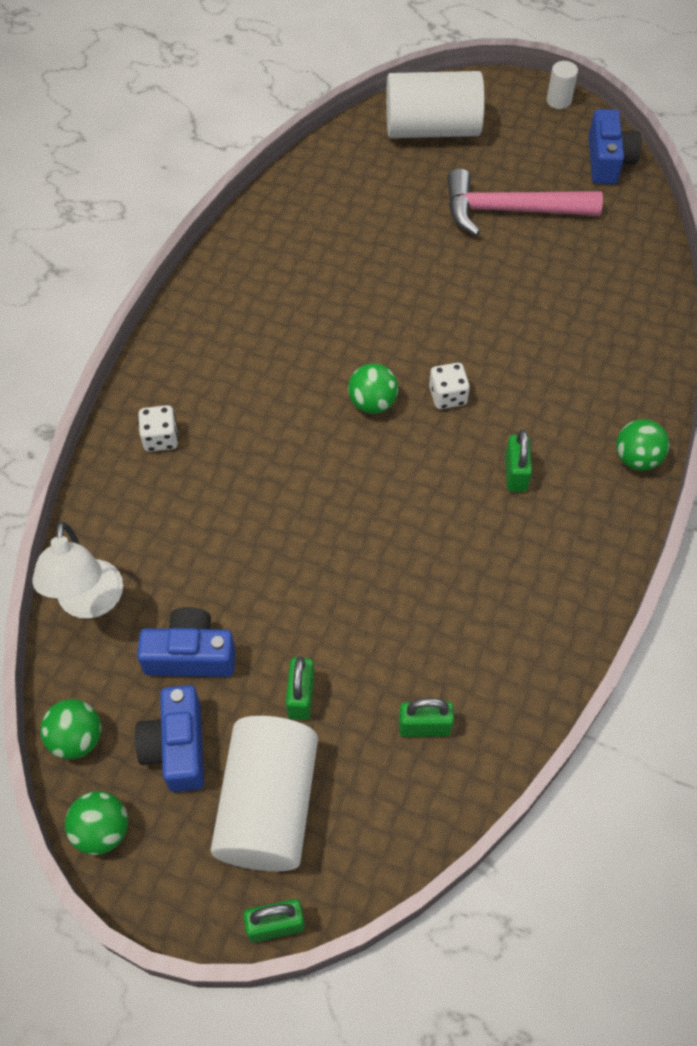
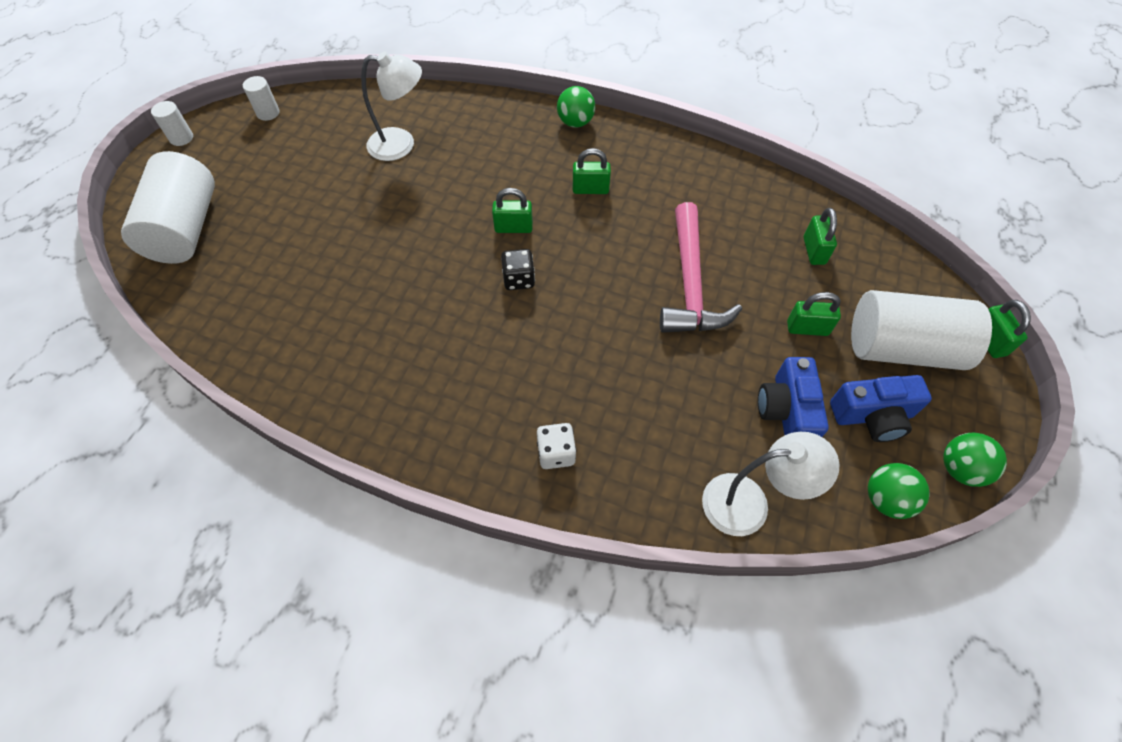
camera: 90 degrees left, 0 degrees up
(372, 403) = (519, 279): green ball -> black dice
(447, 396) = (513, 227): white dice -> green padlock
(510, 211) = (310, 178): pink hammer -> pink hammer (690, 284)
(571, 283) = (401, 144): none -> white lamp
(608, 161) = (268, 113): blue camera -> white cylinder

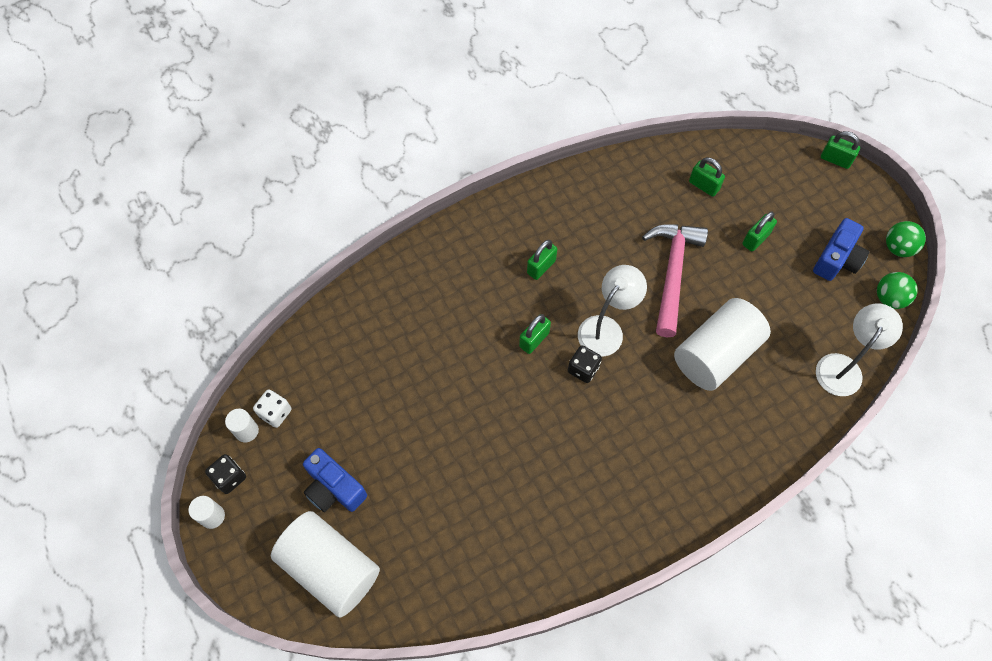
camera: 50 degrees left, 5 degrees up
(221, 127) = (230, 477): none -> black dice
(401, 144) = (380, 356): white lamp -> white lamp (606, 328)
(556, 453) = (735, 444): white dice -> white dice (275, 413)
(575, 122) = (467, 227): green ball -> none
(690, 284) = (672, 273): pink hammer -> pink hammer turned 120 degrees counterclockwise
(786, 411) = (801, 298): blue camera -> blue camera (334, 488)
(902, 348) = (807, 205): white cylinder -> white cylinder (715, 354)

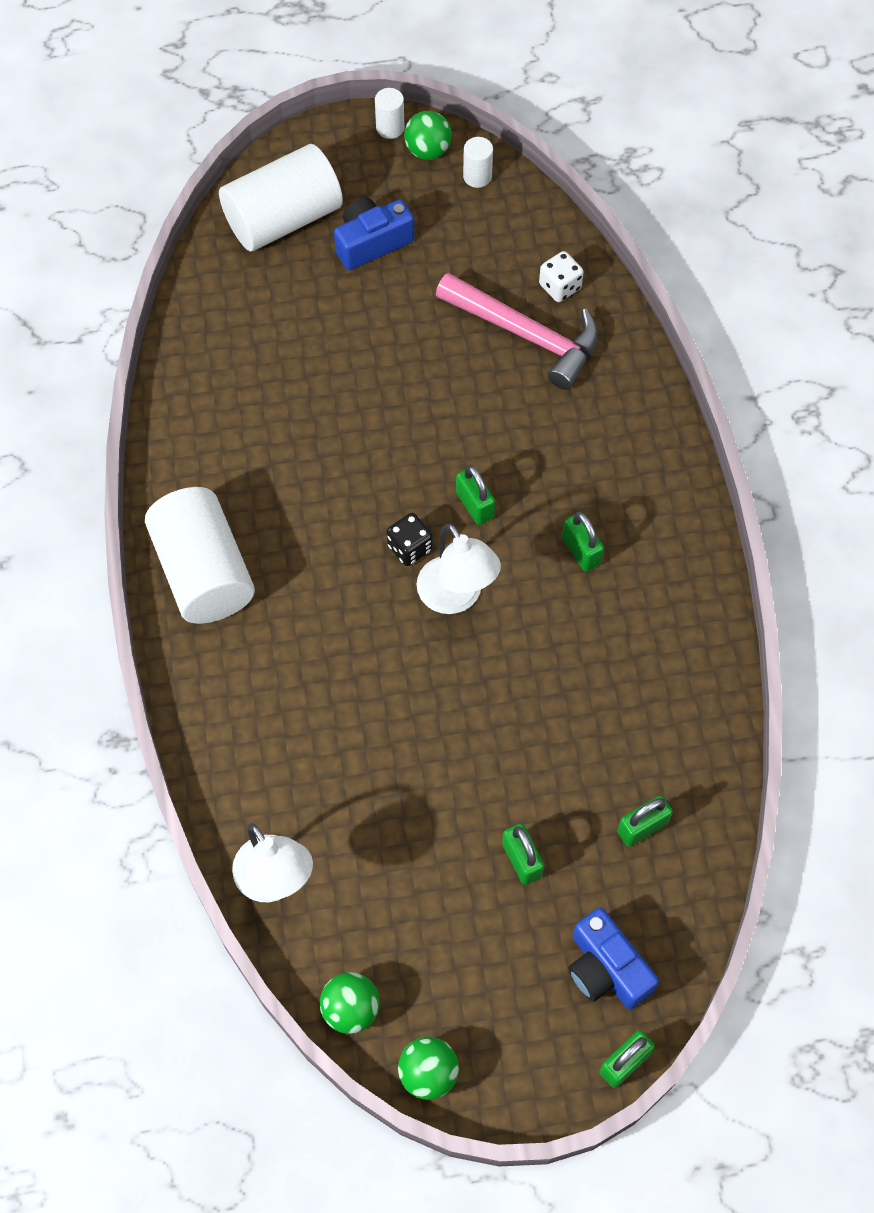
camera: 110 degrees right, 0 degrees up
(230, 477) = (428, 150): black dice -> green ball
(275, 413) = (488, 207): white dice -> white dice (560, 287)
(672, 273) = (509, 716): pink hammer -> pink hammer (526, 335)
(715, 354) = (363, 719): white cylinder -> white cylinder (203, 572)
(837, 259) = (444, 965): blue camera -> blue camera (606, 968)

